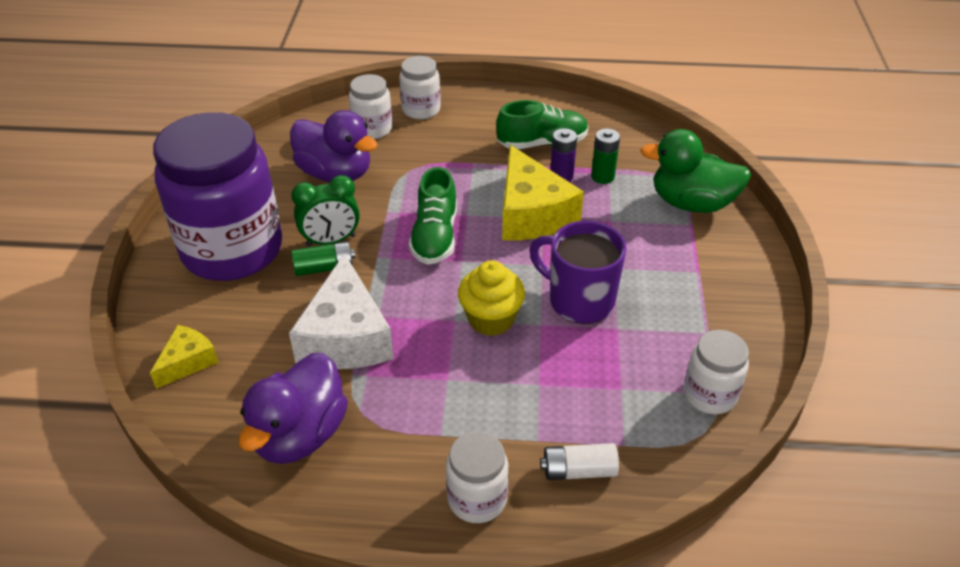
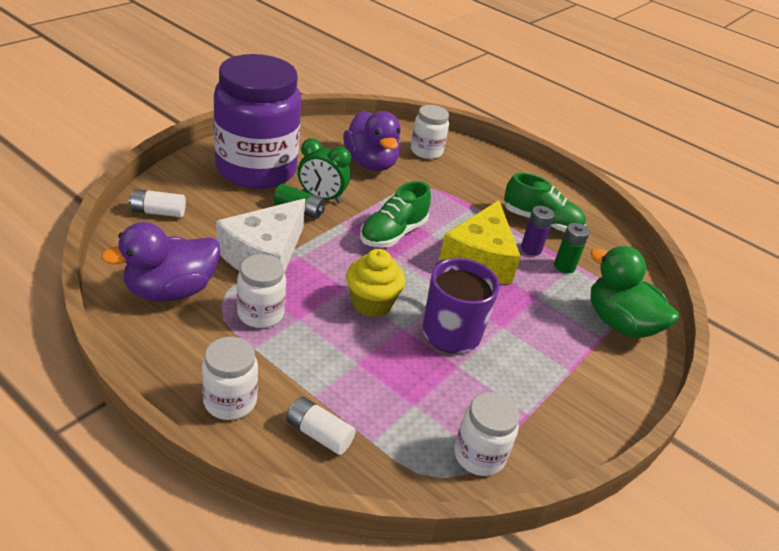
camera: 30 degrees right, 5 degrees down
(187, 362) = (158, 212): yellow cheese -> white battery
(421, 110) = (474, 157): white jar -> white jar (260, 314)

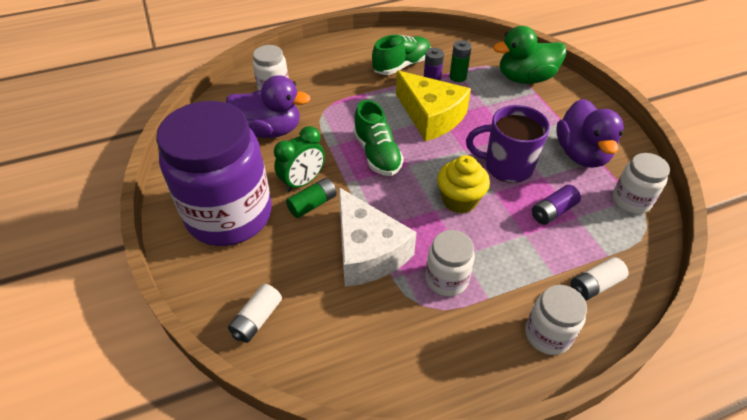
camera: 55 degrees left, 10 degrees up
(171, 290) = (389, 341): purple duck -> purple duck (581, 154)
(408, 382) = (553, 211): none -> purple battery

